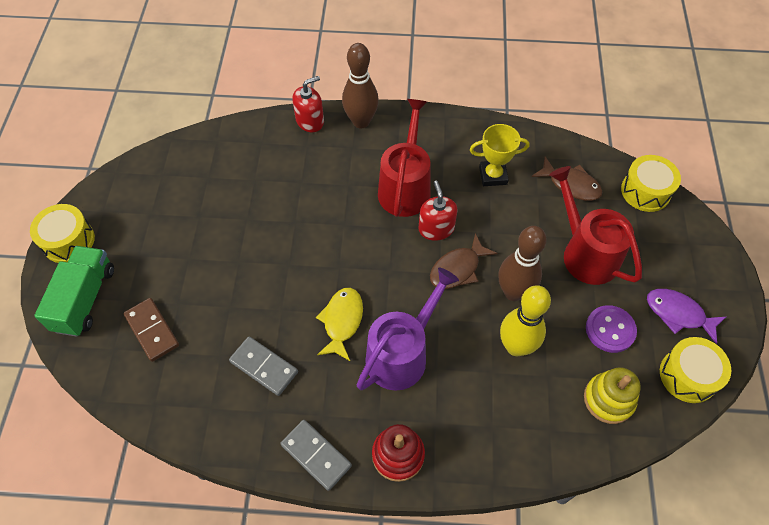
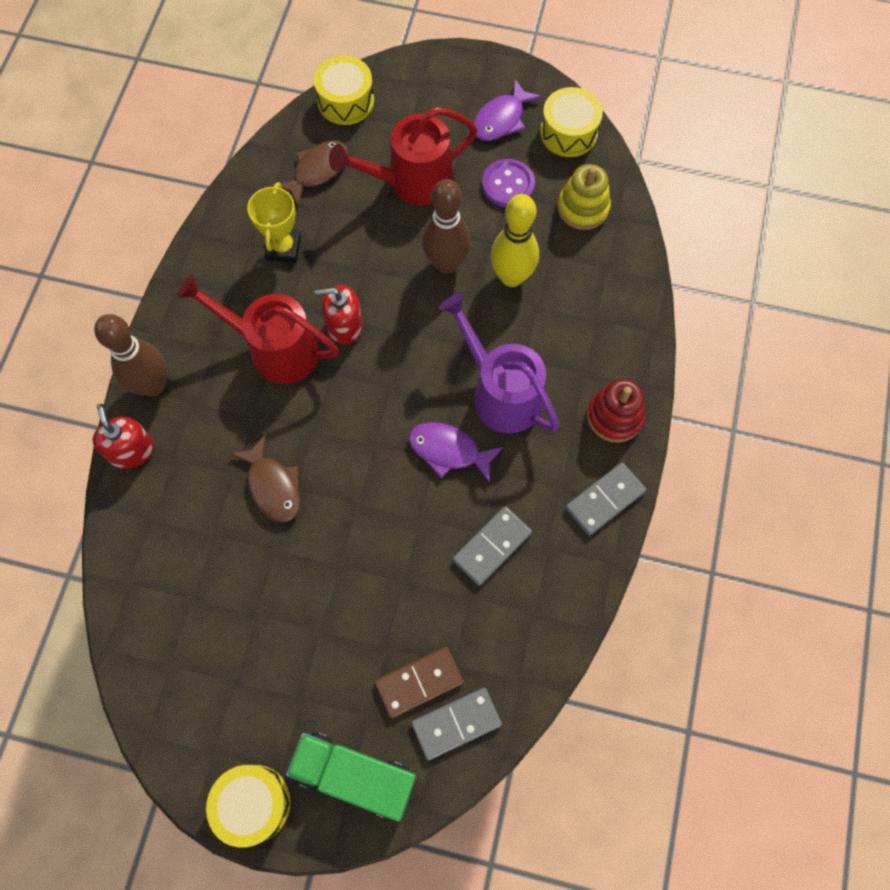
camera: 80 degrees left, 10 degrees up
(121, 362) = (456, 723): none -> grey domino
(342, 321) = (448, 451): yellow fish -> purple fish
(458, 269) = (404, 313): brown fish -> brown fish (273, 486)

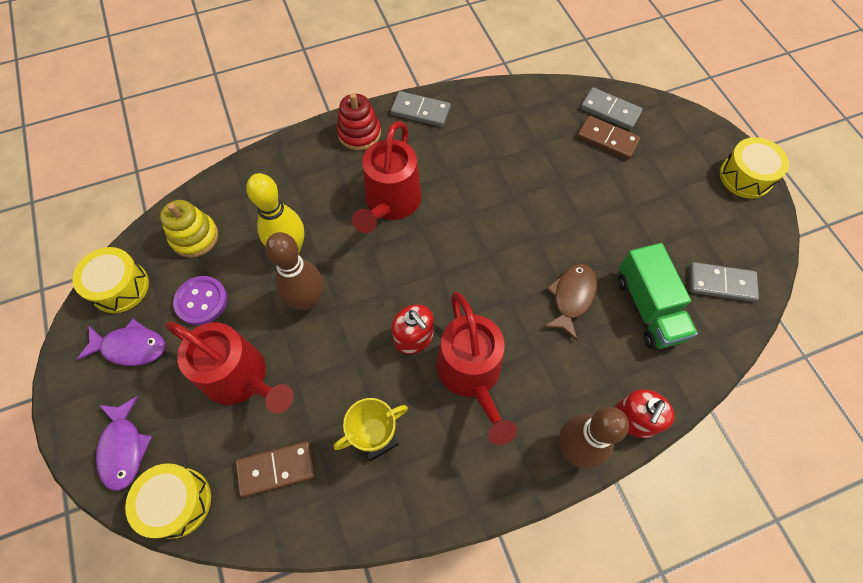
camera: 125 degrees left, 5 degrees down
(318, 171) = (276, 469): brown fish -> brown domino
(354, 775) = (682, 140): green truck -> green truck (648, 307)
(448, 451) = (457, 208): purple fish -> purple fish (124, 448)
(492, 546) = (498, 150): grey domino -> grey domino (721, 283)
(501, 393) = (391, 203): purple watering can -> red watering can

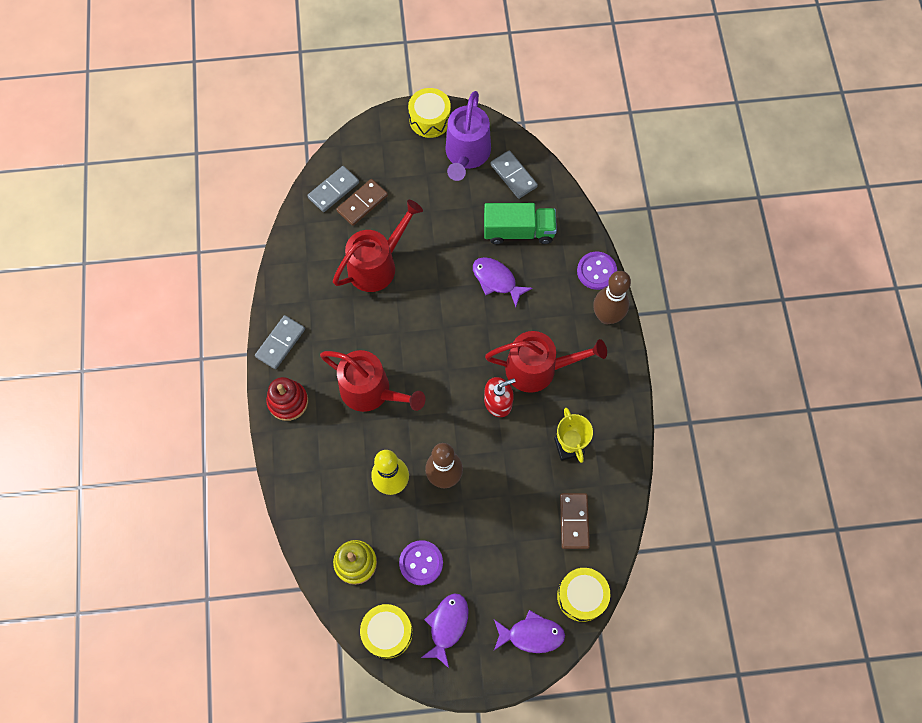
camera: 75 degrees left, 5 degrees up
(240, 377) = (497, 538): red watering can -> red watering can (377, 265)
(571, 297) = (496, 280): brown fish -> purple fish
(635, 419) = (596, 271): red soap dispenser -> purple button
(721, 225) = (466, 154): none -> purple watering can
(721, 283) = (513, 176): grey domino -> grey domino turned 60 degrees counterclockwise

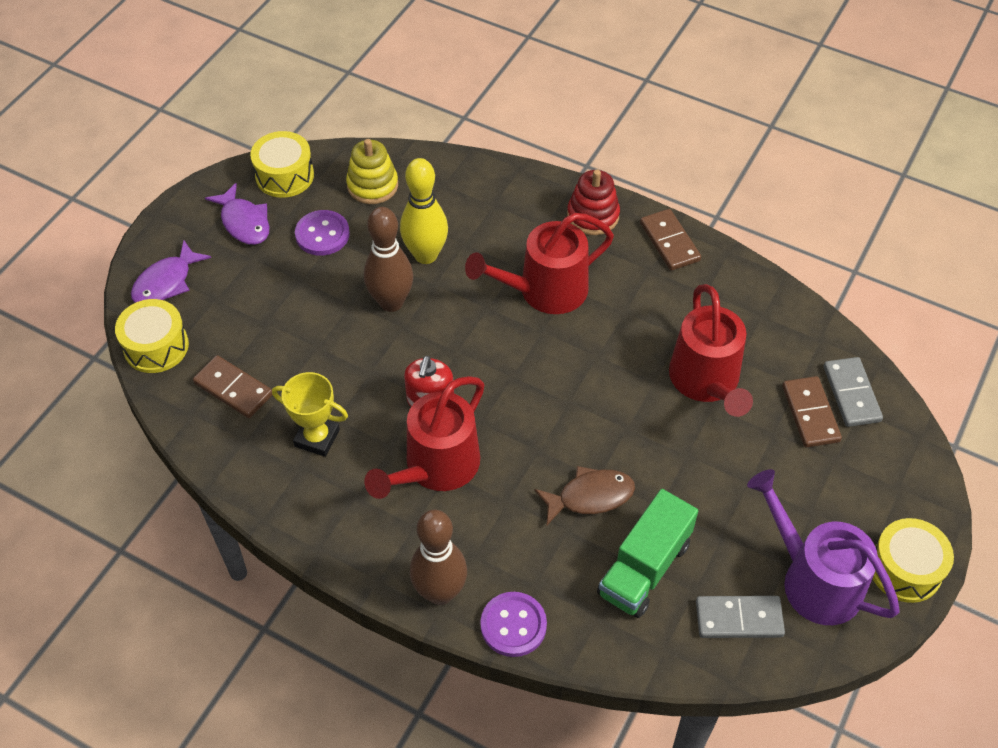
camera: 125 degrees right, 15 degrees down
(280, 343) = (669, 242): grey domino -> brown domino
(496, 280) = (590, 496): purple fish -> brown fish

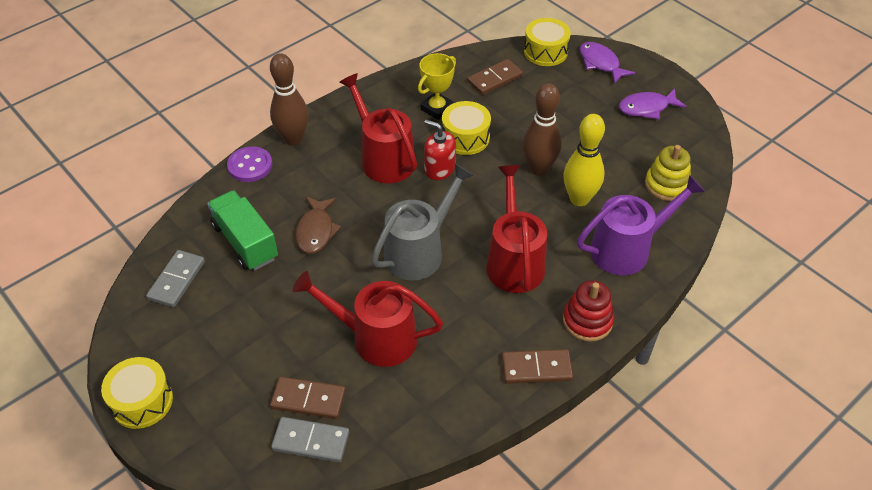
camera: 110 degrees right, 5 degrees down
(284, 175) = (691, 137): yellow drum -> yellow drum (465, 137)
(322, 234) = (621, 146): purple button -> none
(572, 380) = (419, 251): none -> grey watering can
(813, 580) = (173, 336): purple watering can -> purple watering can (627, 249)

